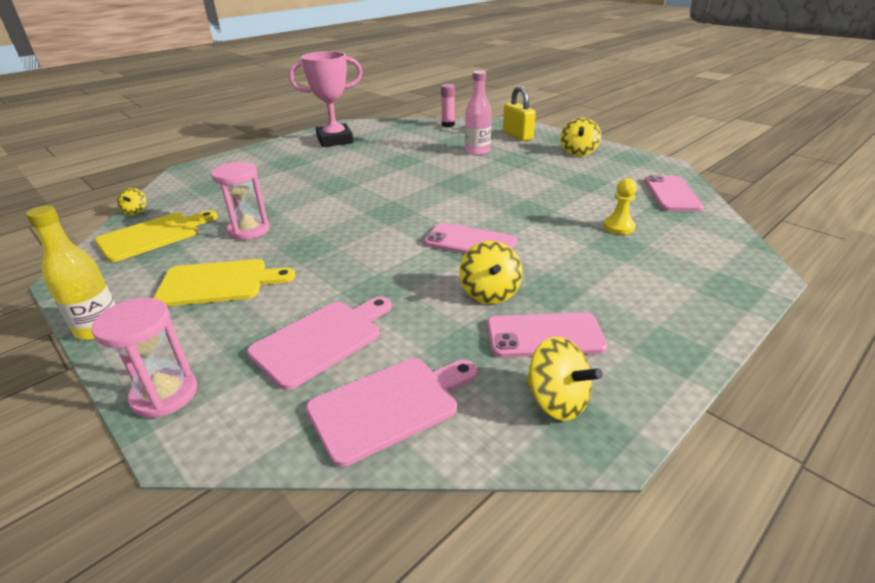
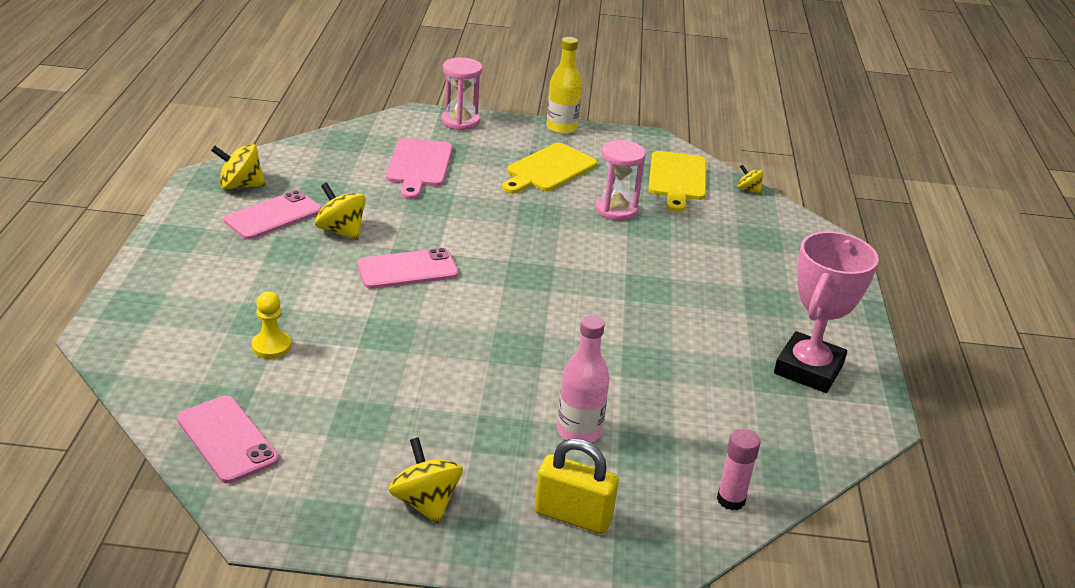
camera: 135 degrees right, 0 degrees up
(389, 405) = (335, 154): pink cutting board -> none

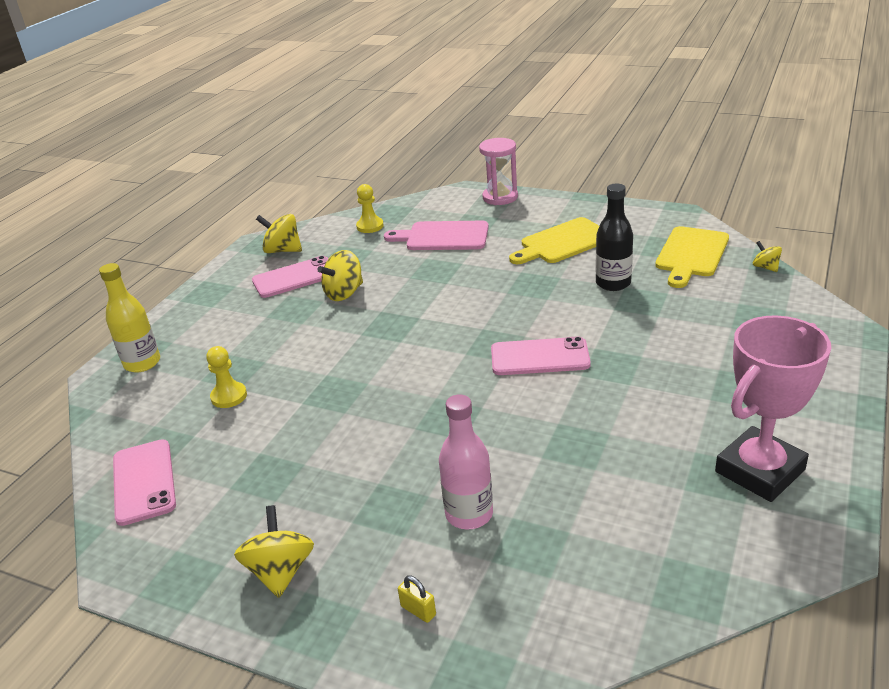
camera: 25 degrees right, 0 degrees up
(330, 156) = (370, 226): none -> yellow pawn
(341, 231) = (344, 293): yellow spinning top -> yellow spinning top turned 105 degrees counterclockwise
(407, 269) = (384, 332): pink phone -> pink phone (539, 357)
(419, 166) = (443, 237): pink cutting board -> pink cutting board turned 75 degrees clockwise
(561, 128) = (593, 203): yellow bottle -> yellow bottle (142, 363)
(573, 516) = (418, 610): yellow padlock -> yellow padlock, size x0.45
(616, 210) = (613, 283): pink hourglass -> black bottle
(731, 500) = (602, 619): pink glue stick -> none

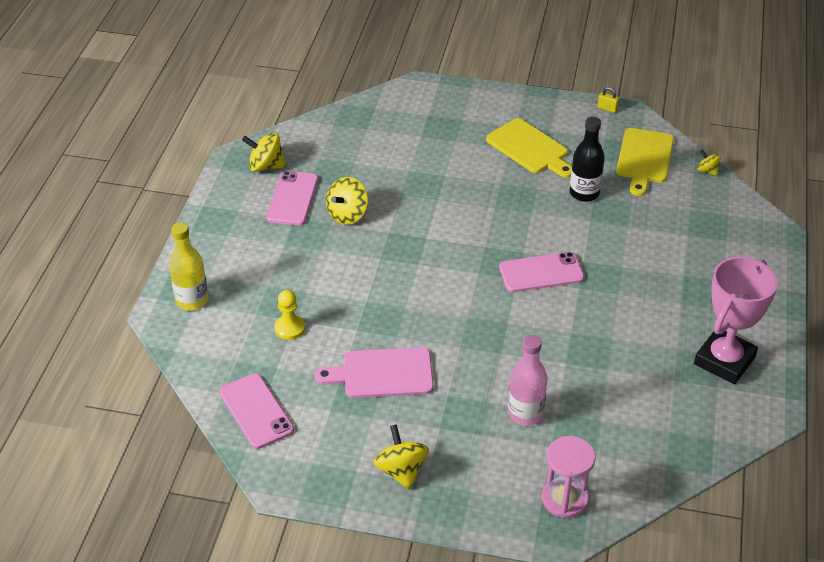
camera: 15 degrees left, 10 degrees up
(295, 277) = (292, 198): pink phone -> pink phone turned 45 degrees counterclockwise
(370, 226) = (341, 133): yellow pawn -> none
(418, 610) = (511, 487): yellow padlock -> yellow padlock (607, 108)
(443, 237) = (417, 144): pink cutting board -> pink cutting board (382, 374)
(500, 197) = (456, 93): pink hourglass -> pink hourglass (565, 499)
(562, 242) = (530, 148): yellow cutting board -> yellow cutting board turned 90 degrees counterclockwise

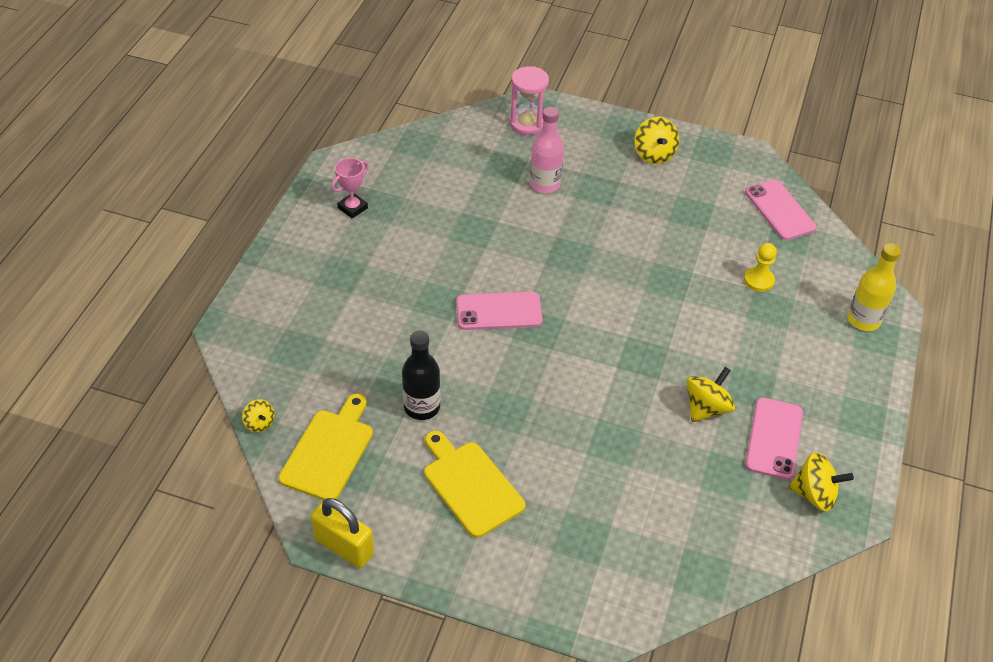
camera: 175 degrees left, 5 degrees up
(382, 374) = (668, 229): pink cutting board -> none
(607, 108) = (344, 546): yellow padlock -> yellow padlock, size x2.20
(724, 360) = (352, 208): pink trophy -> pink trophy, size x0.51

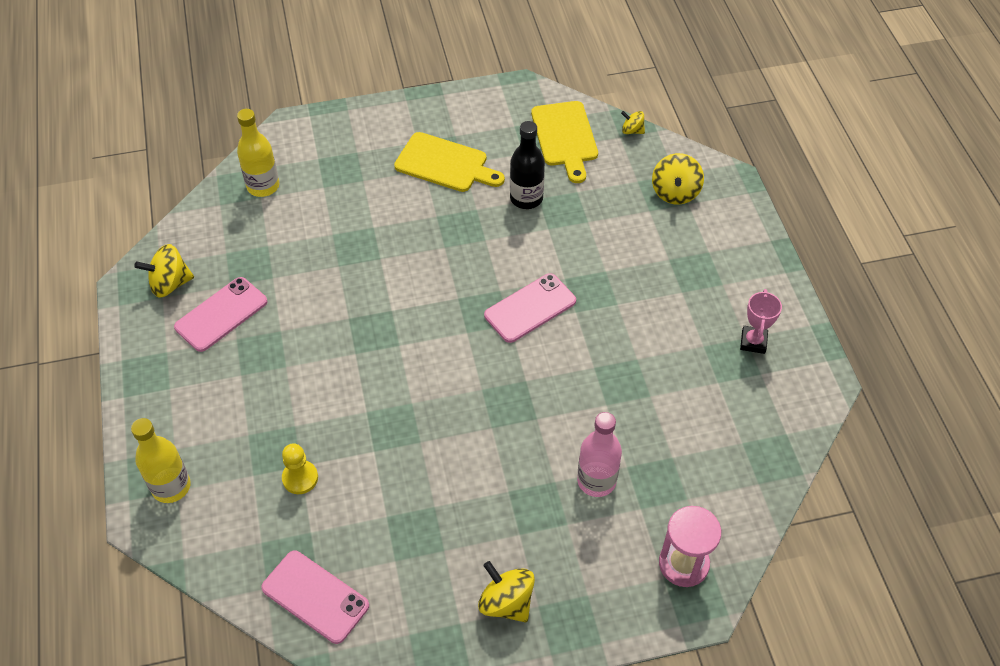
camera: 150 degrees right, 5 degrees up
(344, 546) = (500, 90): yellow padlock -> none
(675, 560) = (263, 186): none -> yellow bottle
(706, 408) = (292, 312): yellow spinning top -> yellow spinning top (675, 192)
(774, 438) = (221, 314): pink phone -> pink phone turned 60 degrees clockwise

